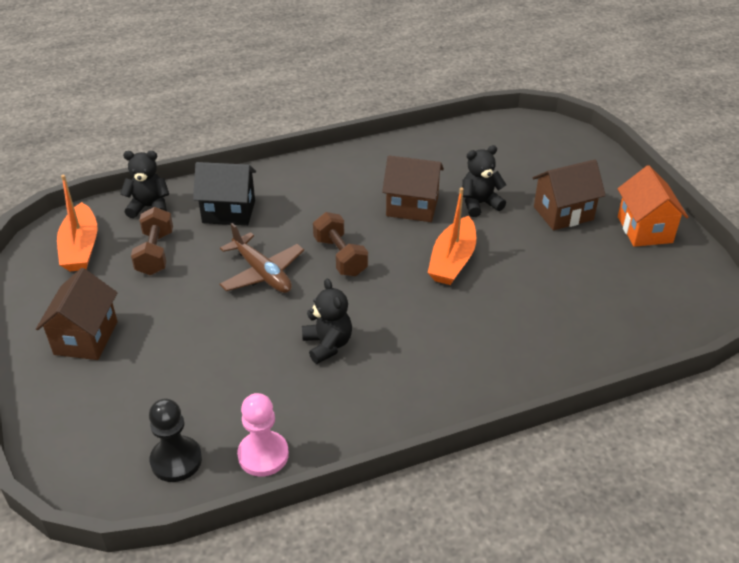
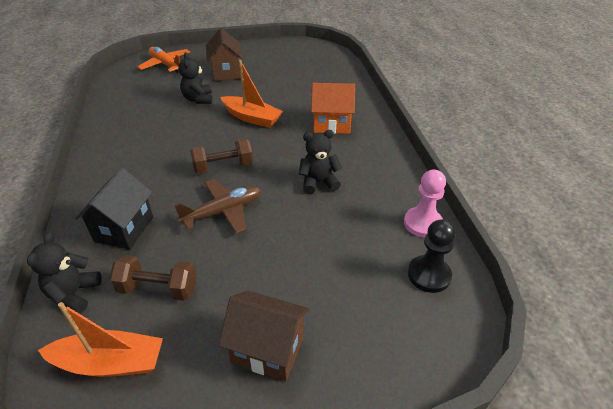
camera: 80 degrees left, 0 degrees up
(412, 207) = (184, 126): brown house -> none
(555, 155) = (166, 65): none -> orange plane
(644, 229) = (255, 52): orange house -> orange house (331, 124)

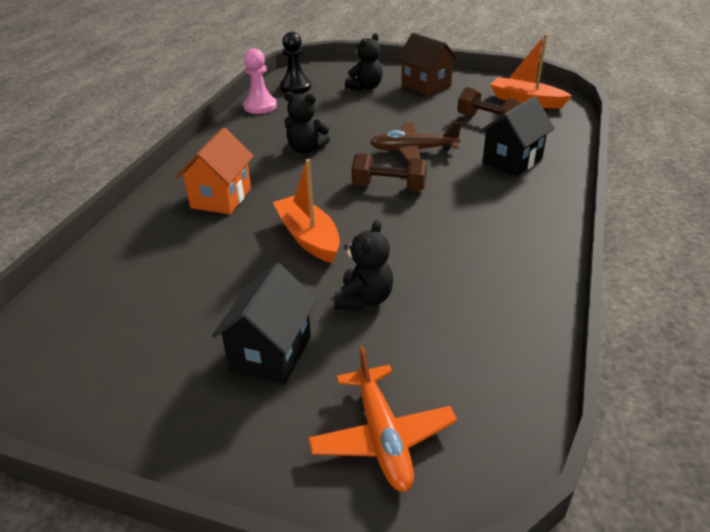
camera: 150 degrees left, 5 degrees down
(74, 294) = (555, 133): black teddy bear -> black teddy bear (365, 87)
(226, 72) = (271, 354): brown house -> black house
(331, 124) = (221, 198): orange house -> orange house turned 75 degrees clockwise

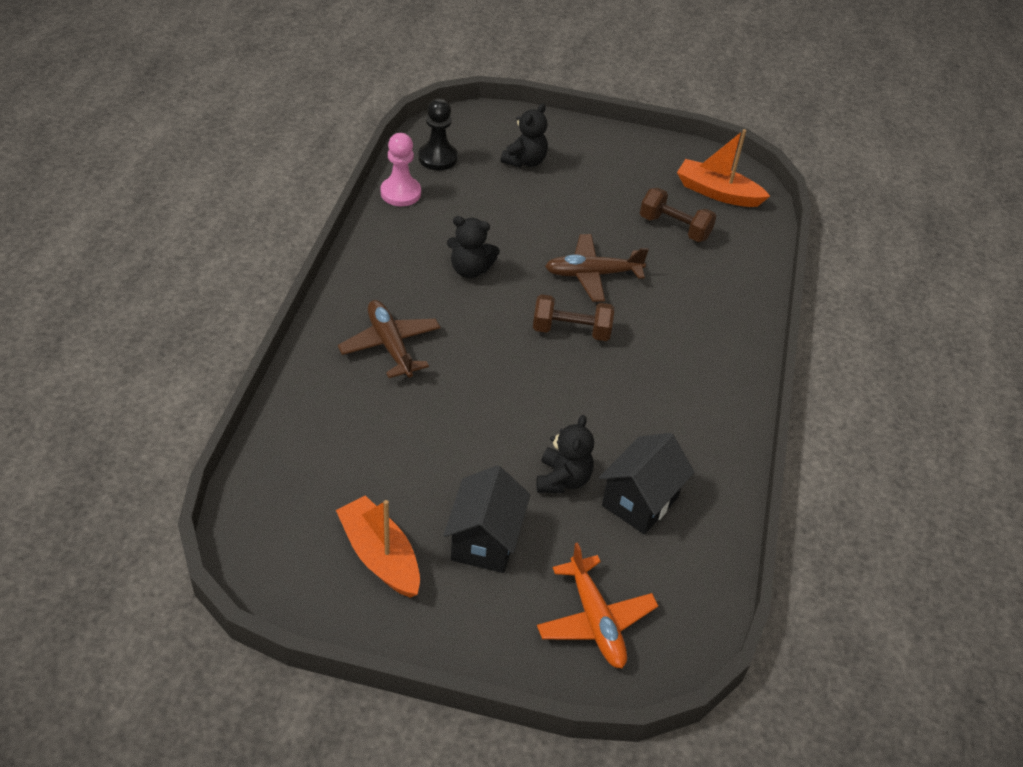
camera: 10 degrees left, 10 degrees up
(221, 198) = (390, 345): orange house -> brown plane
(308, 237) = (495, 401): orange boat -> orange boat (380, 556)
(426, 86) = (598, 161): brown house -> none
(512, 161) = (701, 292): black house -> black house (640, 501)

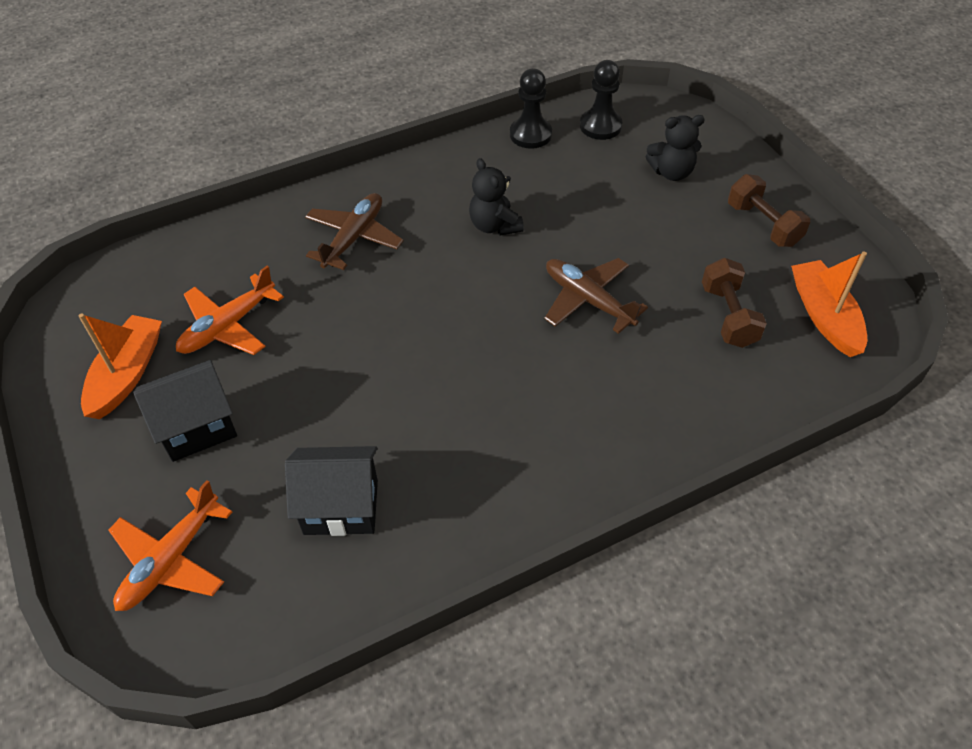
camera: 55 degrees right, 5 degrees up
(398, 468) = (228, 326): none -> orange plane
(400, 193) = (530, 134): pink pawn -> black pawn
(563, 479) = (314, 435): black teddy bear -> none
(571, 330) = (499, 330): brown dumbbell -> brown dumbbell (763, 224)

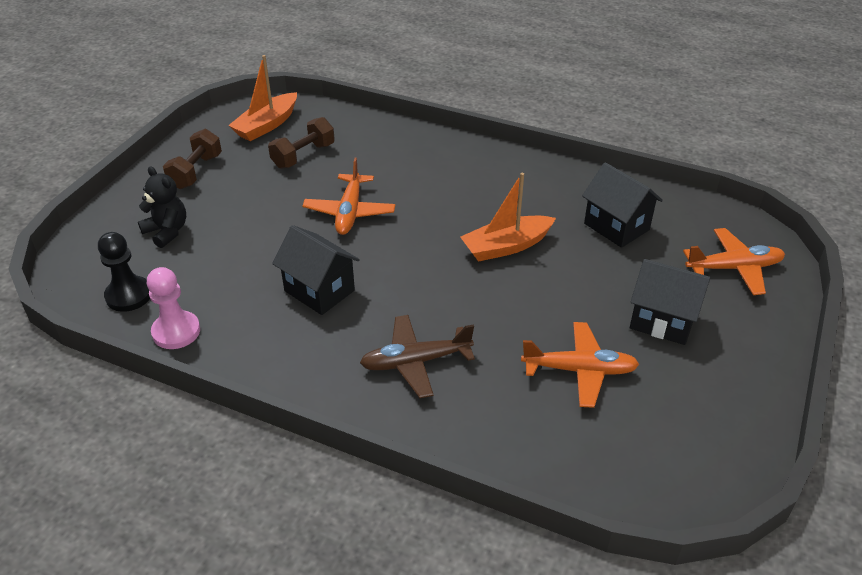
camera: 130 degrees left, 10 degrees down
(127, 374) = (684, 393): orange boat -> orange boat (506, 246)
(494, 225) = (319, 291): black teddy bear -> black house
(530, 134) = (176, 331): black pawn -> pink pawn
(588, 300) = (349, 212): brown plane -> orange plane

